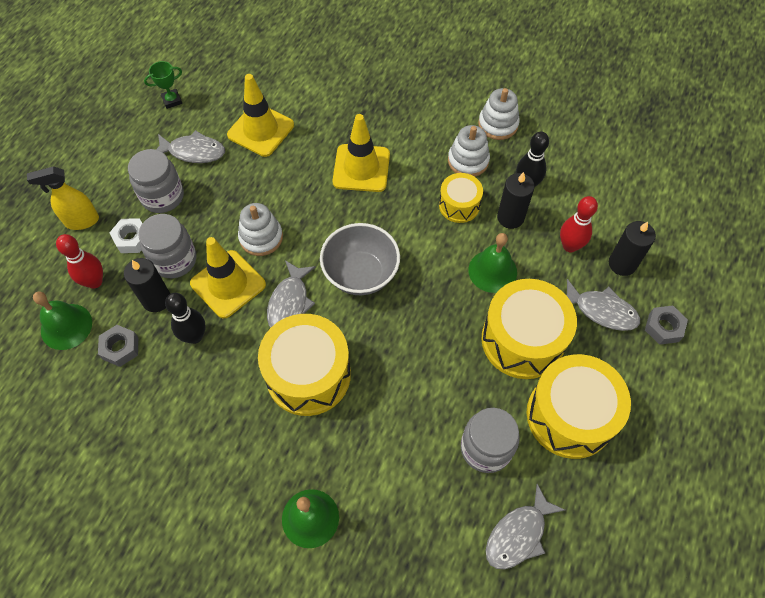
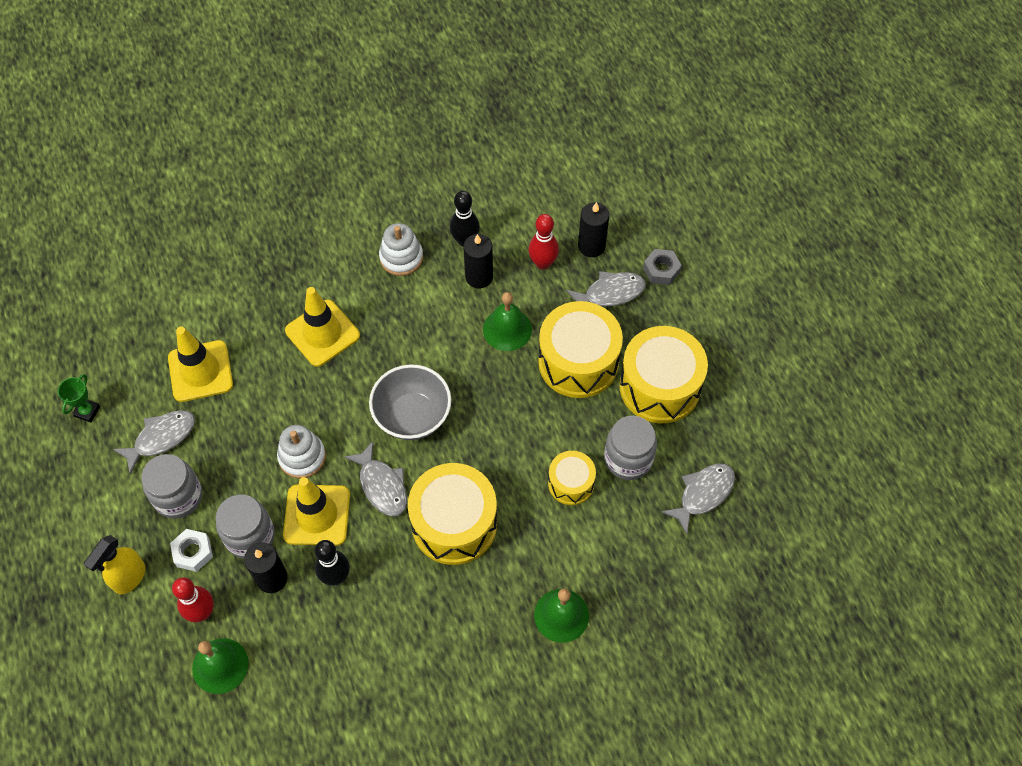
camera: 45 degrees left, 0 degrees up
(120, 348) = (286, 639): grey nut -> none
(459, 205) = (431, 299): yellow drum -> yellow drum (571, 483)
(498, 124) = (394, 208): white stacking toy -> none
(518, 534) = (703, 494): grey fish -> grey fish turned 135 degrees counterclockwise

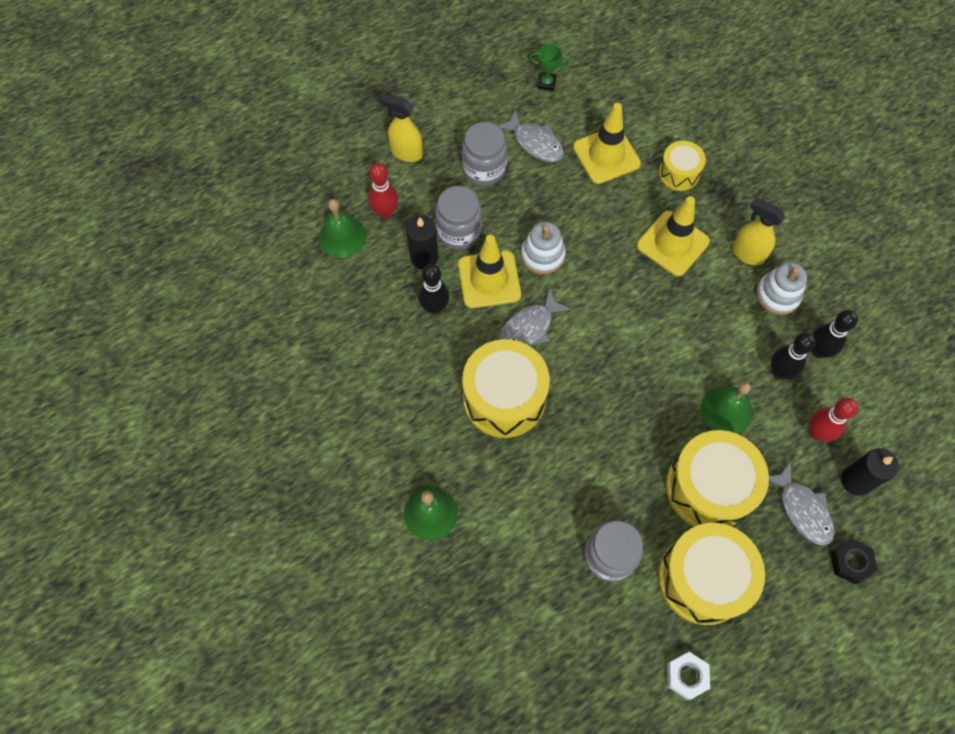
camera: 80 degrees right, 5 degrees up
(193, 552) = (436, 192): white nut -> white nut (686, 676)
(352, 272) = (747, 254): none -> yellow spray bottle
(412, 416) = (606, 340): grey bowl -> none
(479, 277) = (779, 372): black candle -> black bowling pin
(571, 483) = (569, 501): yellow drum -> yellow drum (679, 173)
(661, 270) = (850, 562): grey nut -> black nut
(703, 494) = (587, 641): grey fish -> none

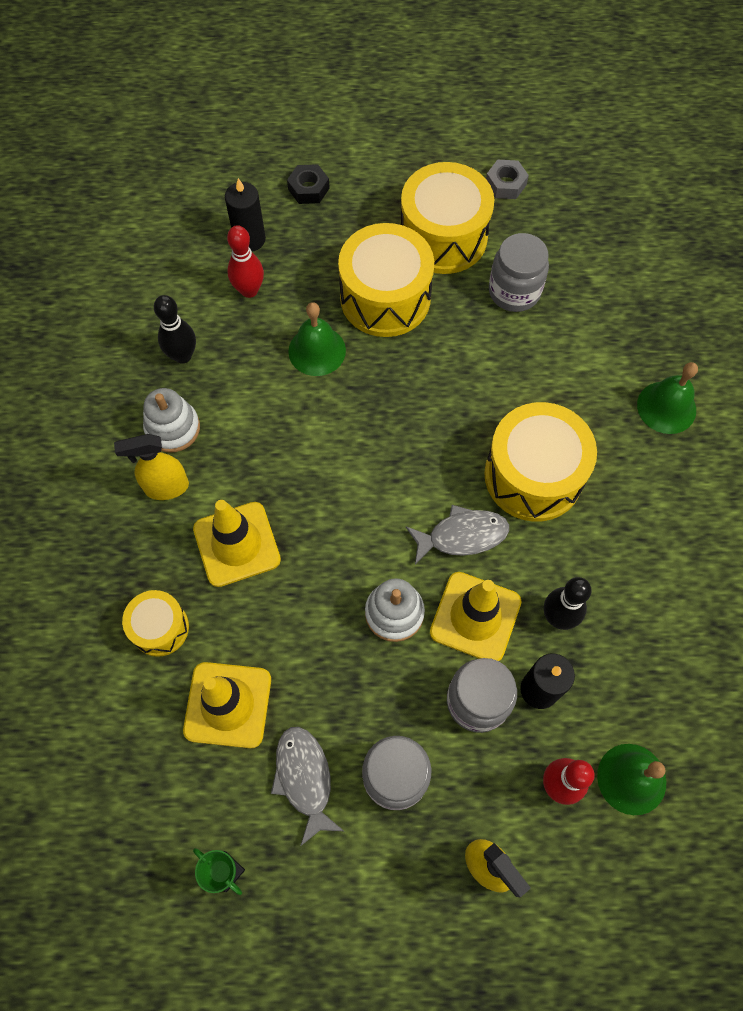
camera: 150 degrees left, 0 degrees up
(686, 676) = (505, 184): white nut -> grey nut
(747, 254) = (166, 487): yellow spray bottle -> yellow spray bottle turned 105 degrees clockwise
(779, 372) = (237, 357): black bowling pin -> none
(802, 509) = (315, 242): grey fish -> none

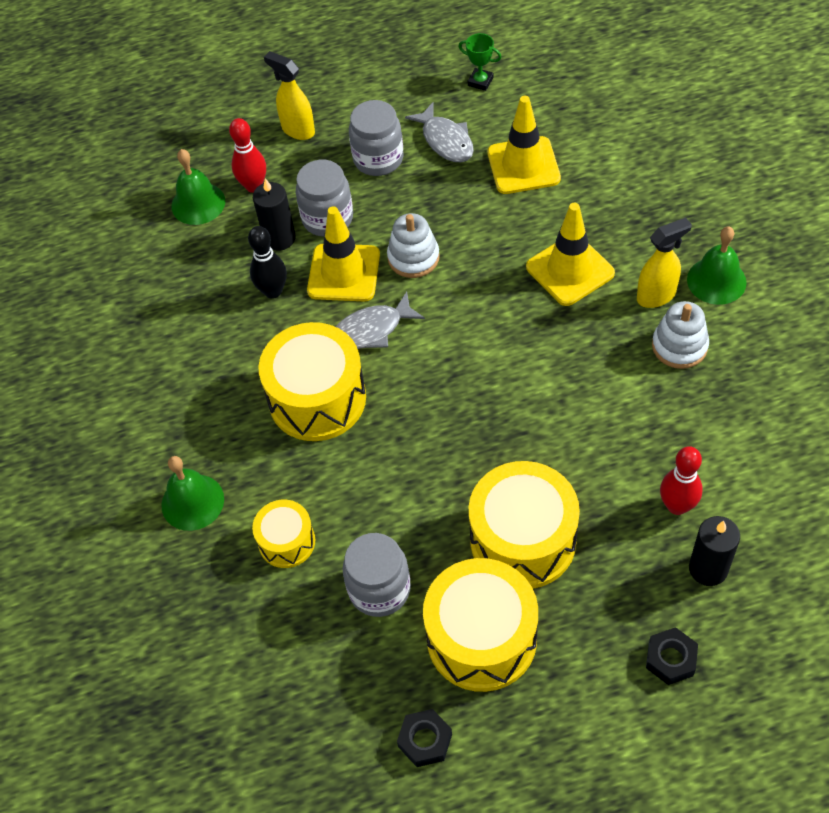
camera: 170 degrees right, 10 degrees down
(160, 628) = (603, 197): yellow drum -> yellow drum (287, 541)
(183, 356) = (709, 416): black bowling pin -> none
(317, 350) = (573, 460): green bell -> green bell (716, 280)
(505, 184) = (425, 740): grey nut -> black nut

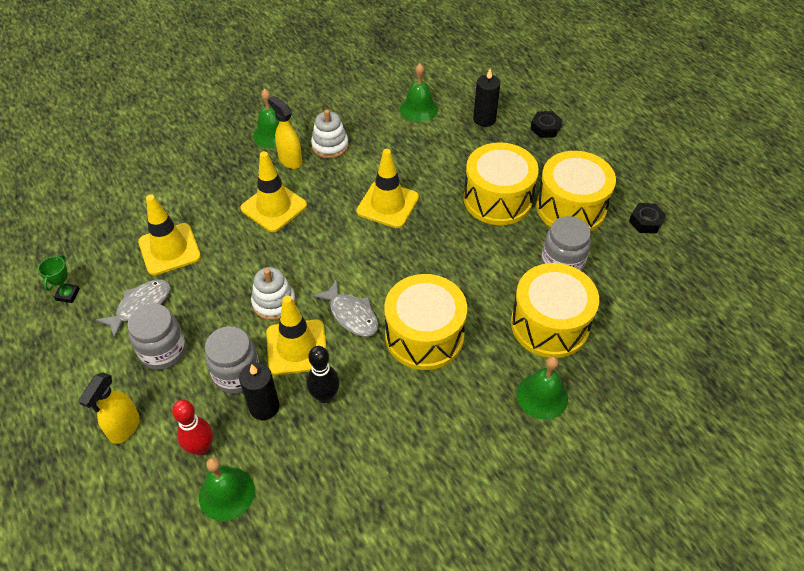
camera: 110 degrees left, 5 degrees down
(287, 541) = (549, 324): yellow drum -> yellow drum, size x1.83
(544, 398) = (388, 204): none -> yellow traffic cone
(677, 506) = (448, 135): red bowling pin -> none
(748, 477) = (419, 109): none -> green bell

